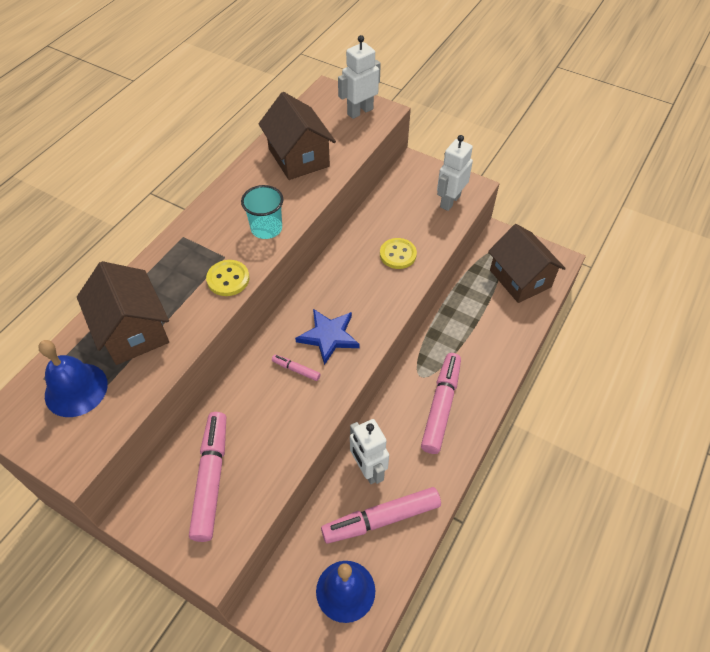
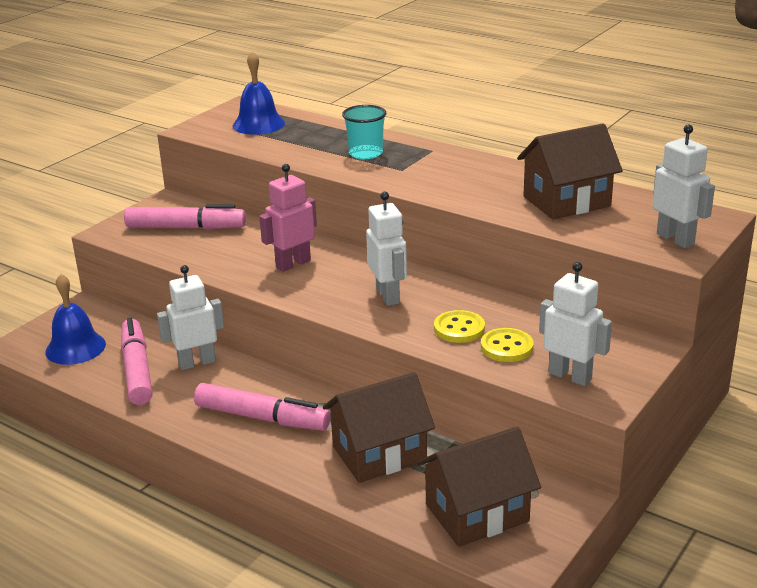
camera: 95 degrees right, 25 degrees down
(133, 331) = (314, 138): brown house -> brown house (379, 453)
(228, 279) = (369, 172): yellow button -> yellow button (506, 347)
(266, 228) = (442, 187): turquoise cup -> turquoise cup (365, 153)
(296, 369) = (293, 264): pink marker -> pink robot
(329, 336) = (333, 281): blue star -> none
(352, 298) = (388, 296): none -> white robot

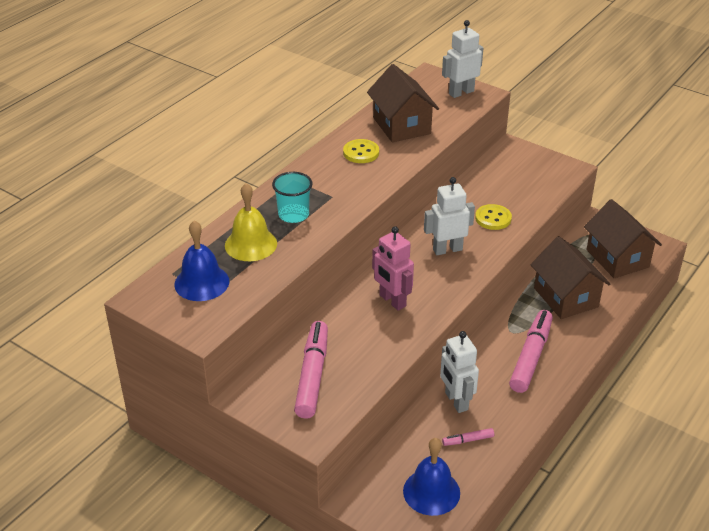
camera: 90 degrees left, 10 degrees up
(137, 370) = (468, 440): pink marker -> pink marker, size x0.45
(315, 138) = (251, 244): none -> yellow bell
(506, 347) = (515, 200): yellow button -> yellow button (361, 153)
(570, 376) = (546, 179): white robot -> none

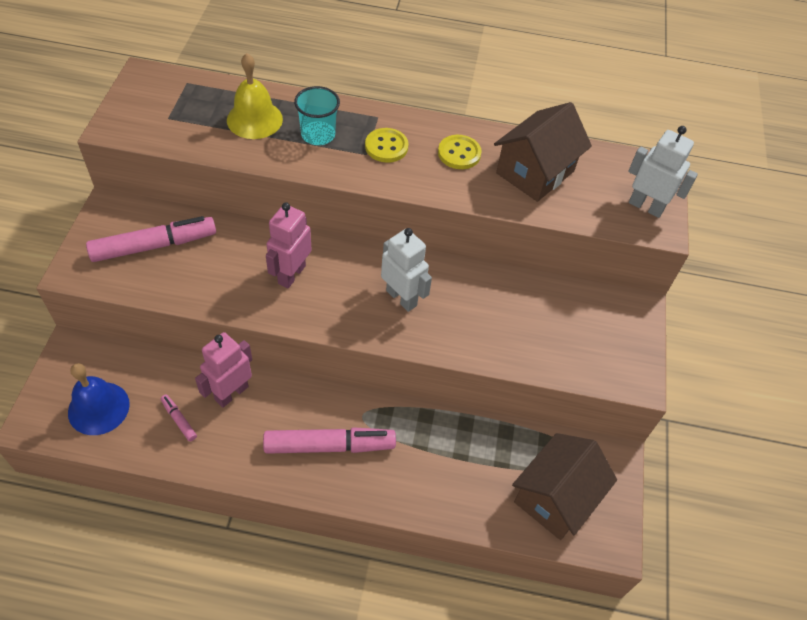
camera: 60 degrees right, 15 degrees up
(201, 282) = (181, 105): blue bell -> none
(456, 401) = (231, 393): white robot -> pink robot
(493, 218) = (483, 325): yellow button -> yellow button (386, 147)
(565, 297) = (449, 456): brown house -> none

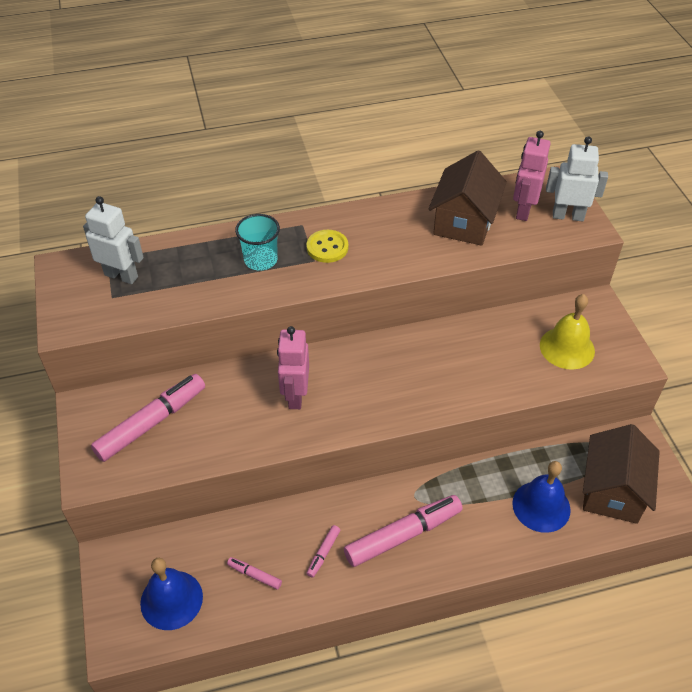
camera: 20 degrees left, 5 degrees down
(231, 393) = (287, 529): pink robot -> pink robot (523, 210)
(249, 428) = (323, 553): none -> pink marker
(254, 119) = (194, 268): yellow bell -> yellow bell (567, 348)
(401, 298) = (403, 375): white robot -> white robot (121, 276)
(459, 153) = (392, 230): yellow button -> none
(475, 479) = (541, 506): none -> blue bell

